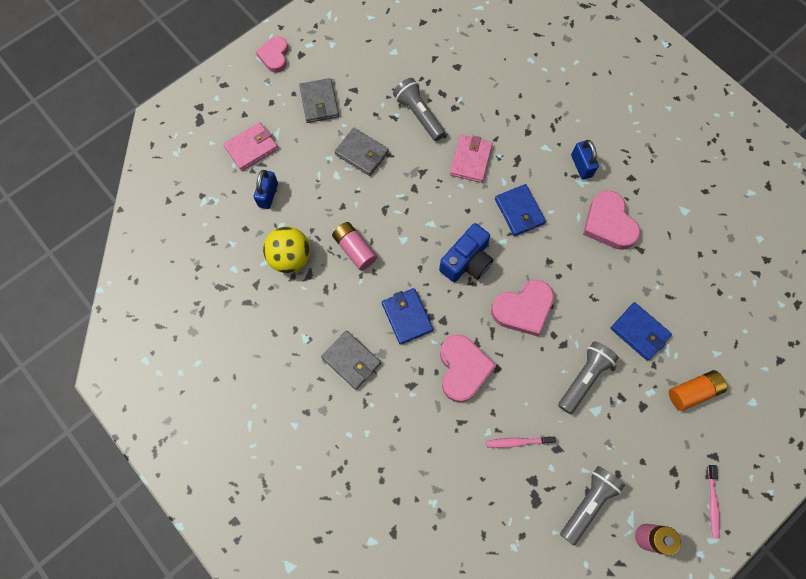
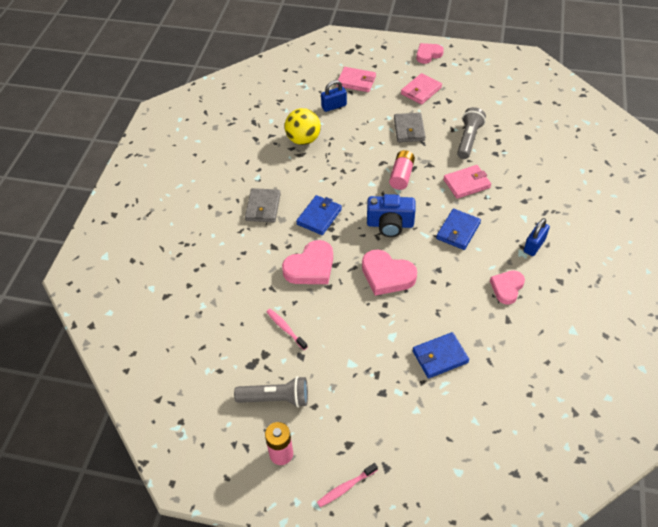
camera: 55 degrees right, 20 degrees down
(319, 102) = (421, 91): grey wallet -> pink wallet
(354, 249) = (339, 165): pink battery -> pink battery (401, 176)
(583, 378) = (369, 341): grey flashlight -> none
(608, 223) = (507, 288): pink heart -> pink heart, size x0.67
(639, 332) = (440, 357): blue wallet -> blue wallet turned 60 degrees clockwise
(693, 391) = (426, 421): orange battery -> none

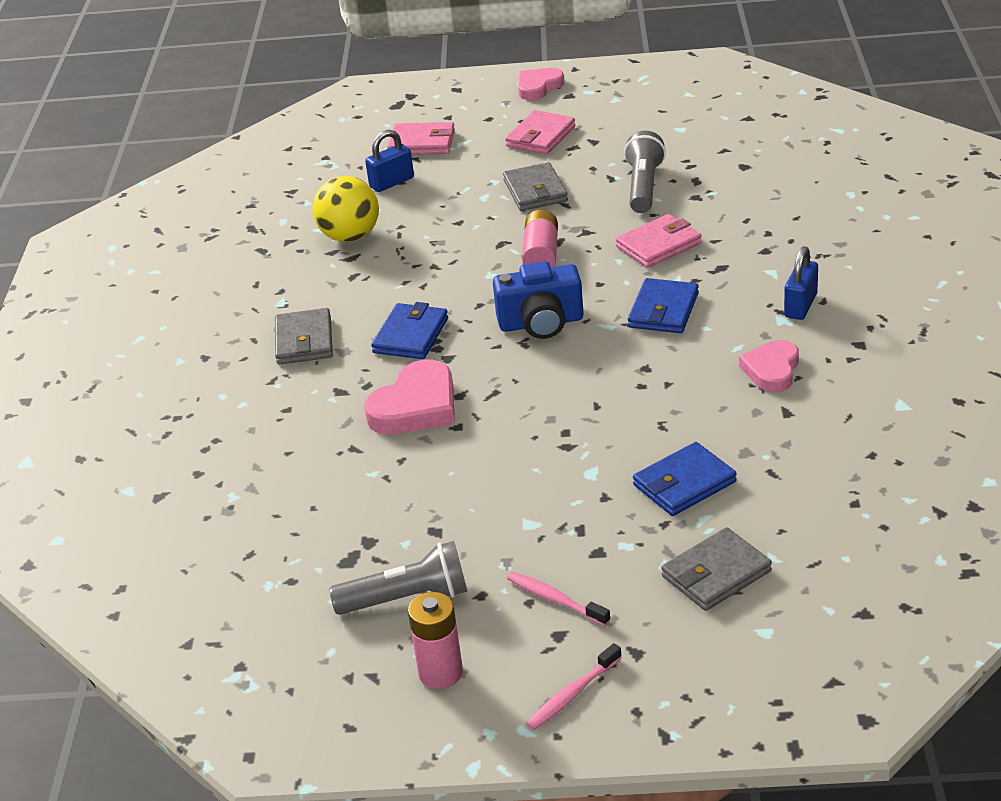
camera: 10 degrees left, 15 degrees down
(285, 329) = (396, 499): pink toothbrush -> pink toothbrush (555, 599)
(387, 275) = (556, 392): pink heart -> none
(442, 424) = (716, 574): none -> grey wallet

